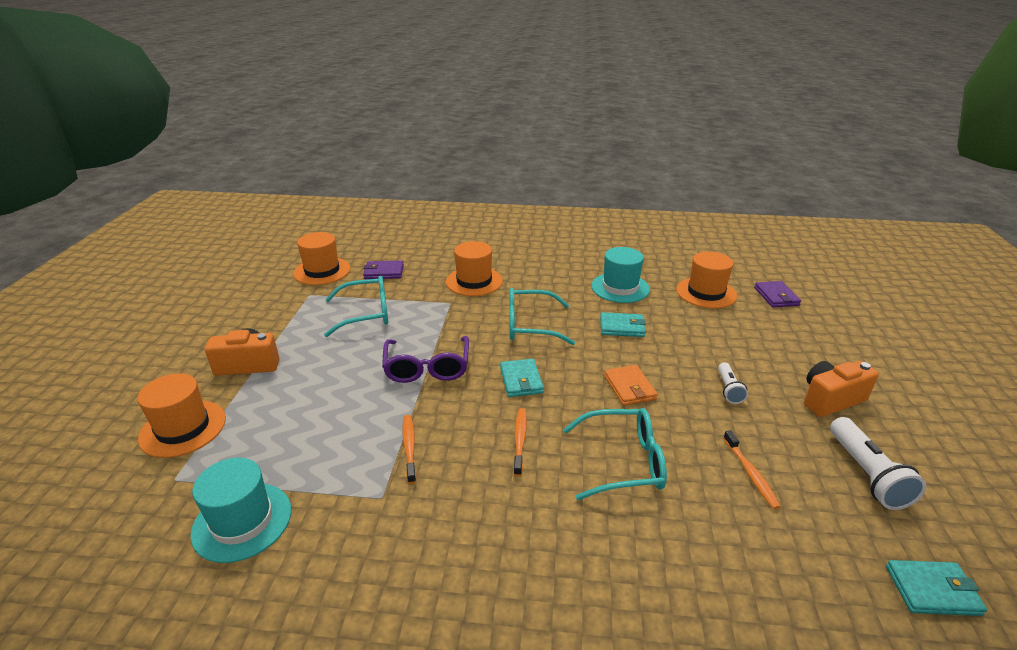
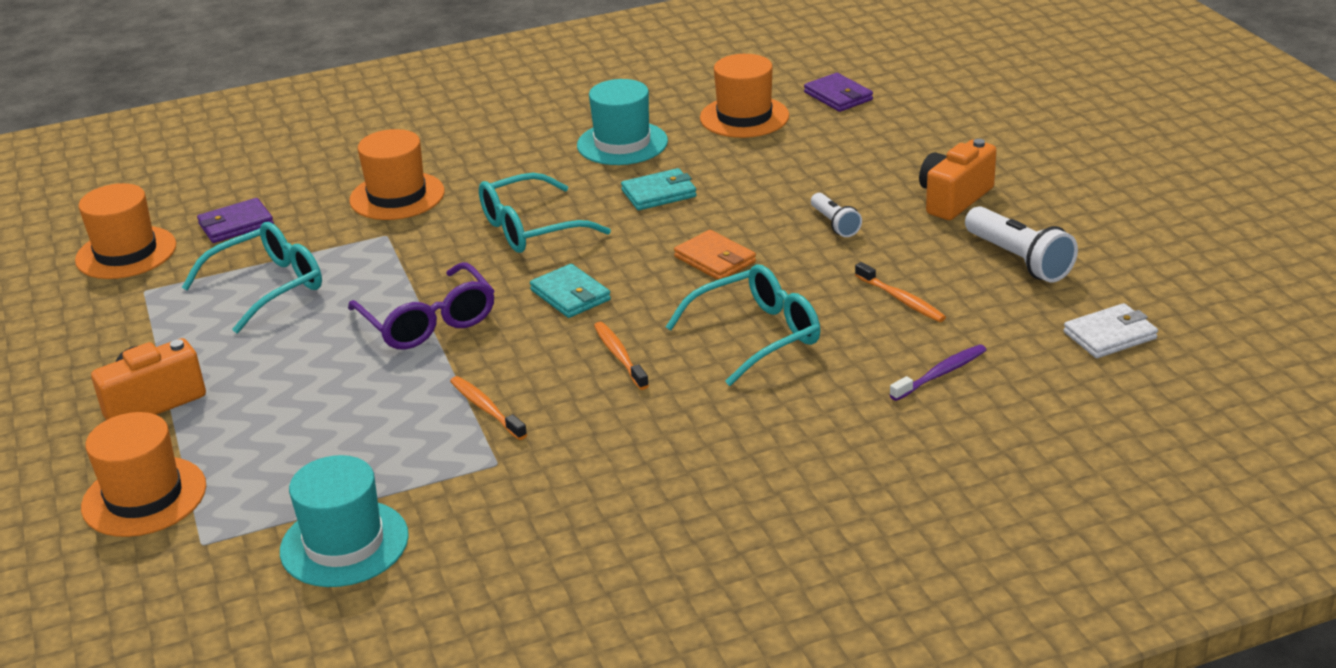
camera: 25 degrees left, 0 degrees up
(753, 563) = (940, 374): none -> purple toothbrush
(932, 590) = (1110, 335): turquoise wallet -> white wallet

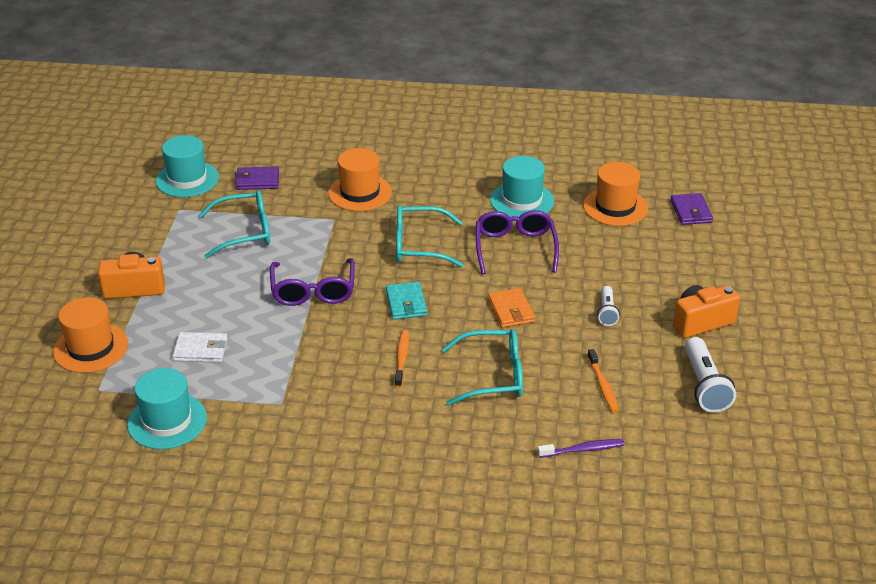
camera: 25 degrees right, 5 degrees up
(126, 253) = (187, 179): orange hat -> turquoise hat
(486, 409) = (301, 364): orange toothbrush -> none
(659, 193) = (515, 247): turquoise wallet -> purple glasses
(1110, 335) = (716, 466): white wallet -> white wallet (200, 350)

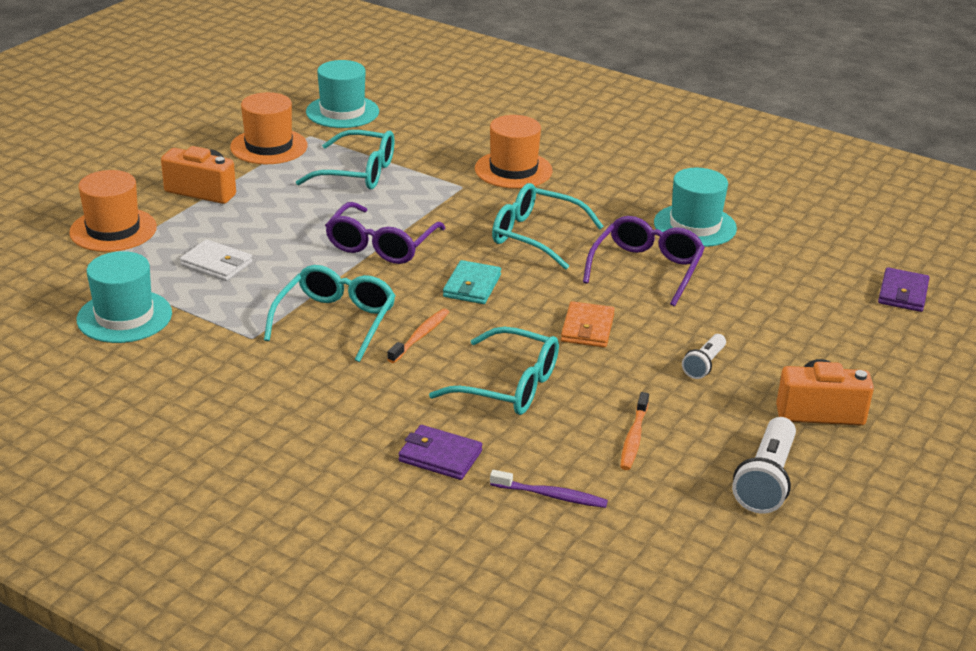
camera: 25 degrees right, 5 degrees down
(257, 181) = (413, 131): purple wallet -> purple wallet (440, 456)
(331, 367) = (336, 321): none -> turquoise glasses
(615, 207) = (806, 262): orange hat -> orange hat (269, 146)

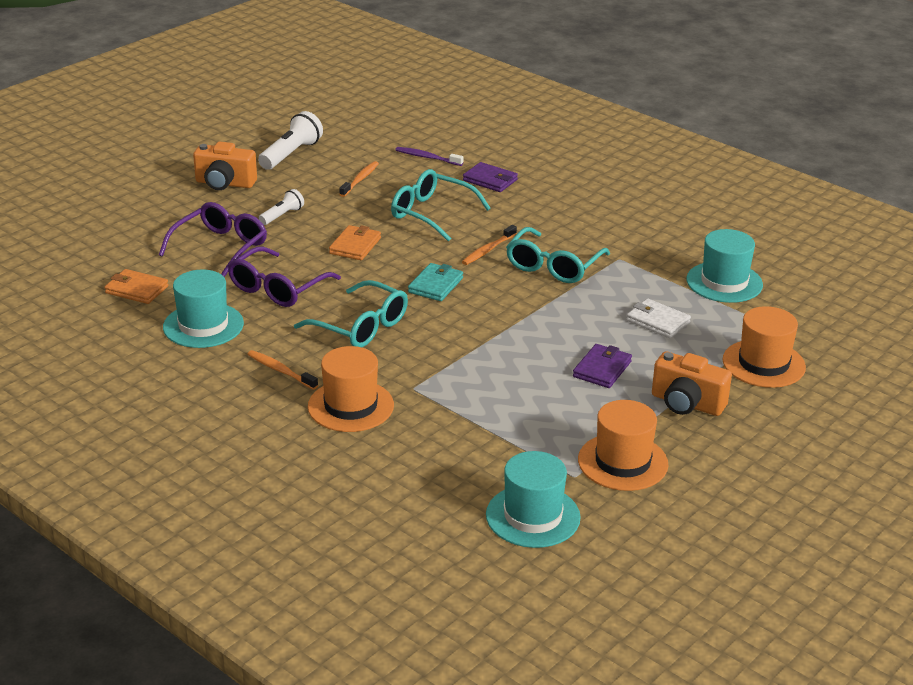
camera: 170 degrees left, 0 degrees up
(358, 173) = (521, 415): turquoise glasses -> none
(381, 245) = (508, 328): purple glasses -> purple glasses (221, 247)
(592, 192) = (280, 371): none -> orange toothbrush
(794, 256) = (137, 289): none -> orange wallet
(903, 293) = (77, 252): purple wallet -> purple wallet (602, 369)

